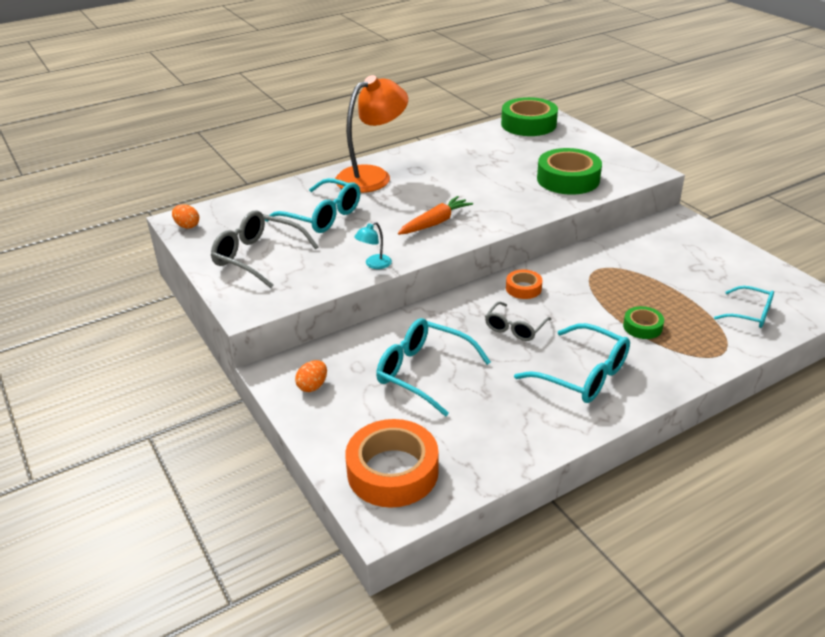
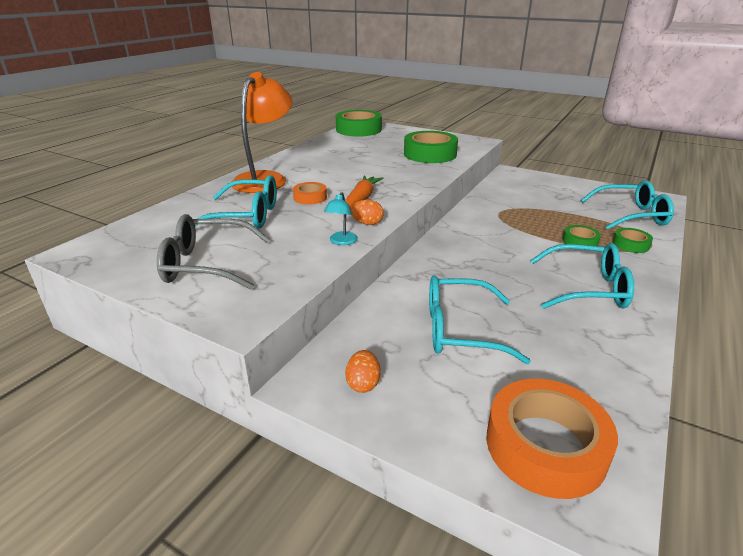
camera: 30 degrees left, 5 degrees down
(187, 226) = (90, 256): orange egg -> orange egg (367, 223)
(515, 328) = (492, 269): grey glasses -> none
(523, 288) = (463, 238): orange tape -> orange tape (310, 197)
(696, 346) = (630, 244): none -> green tape
(750, 314) = (631, 215): turquoise glasses -> turquoise glasses, size x1.63

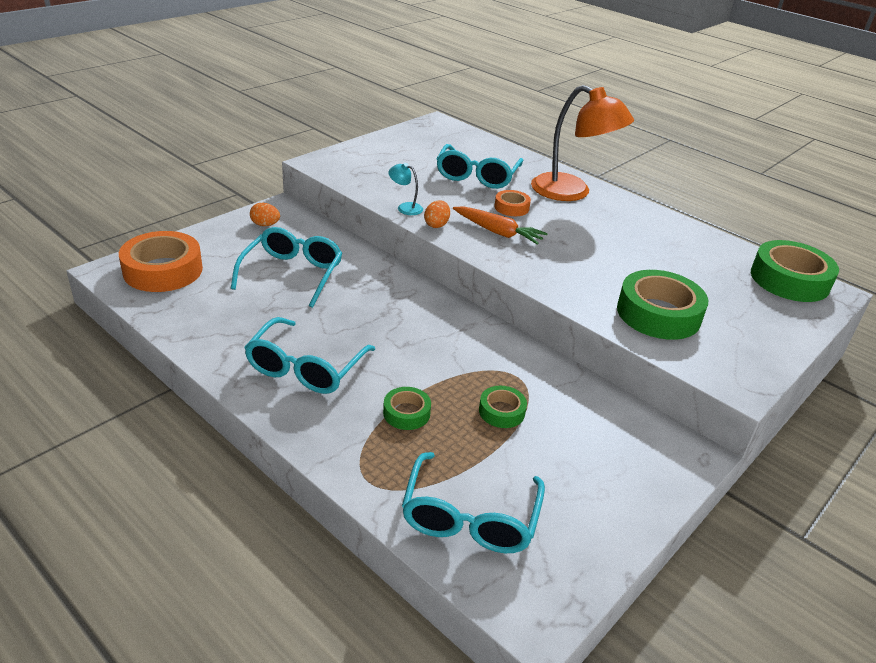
camera: 100 degrees right, 5 degrees up
(206, 264) = (395, 157): grey glasses -> none
(630, 244) = (379, 458): green tape -> green tape (501, 411)

